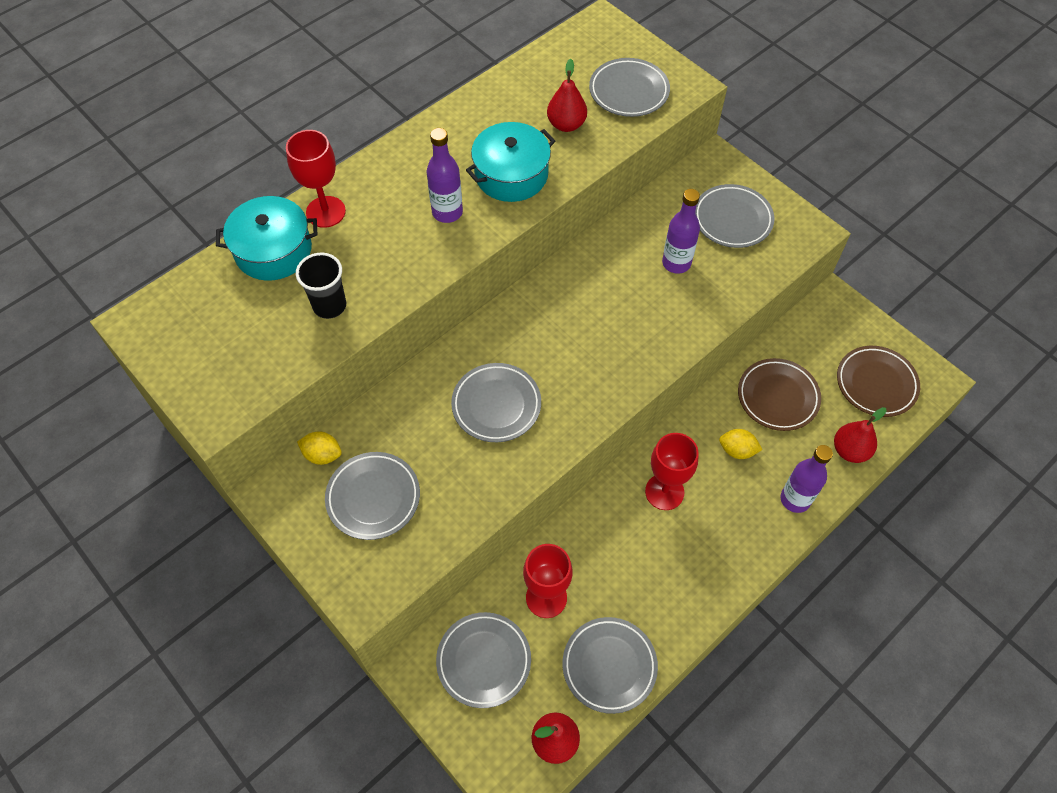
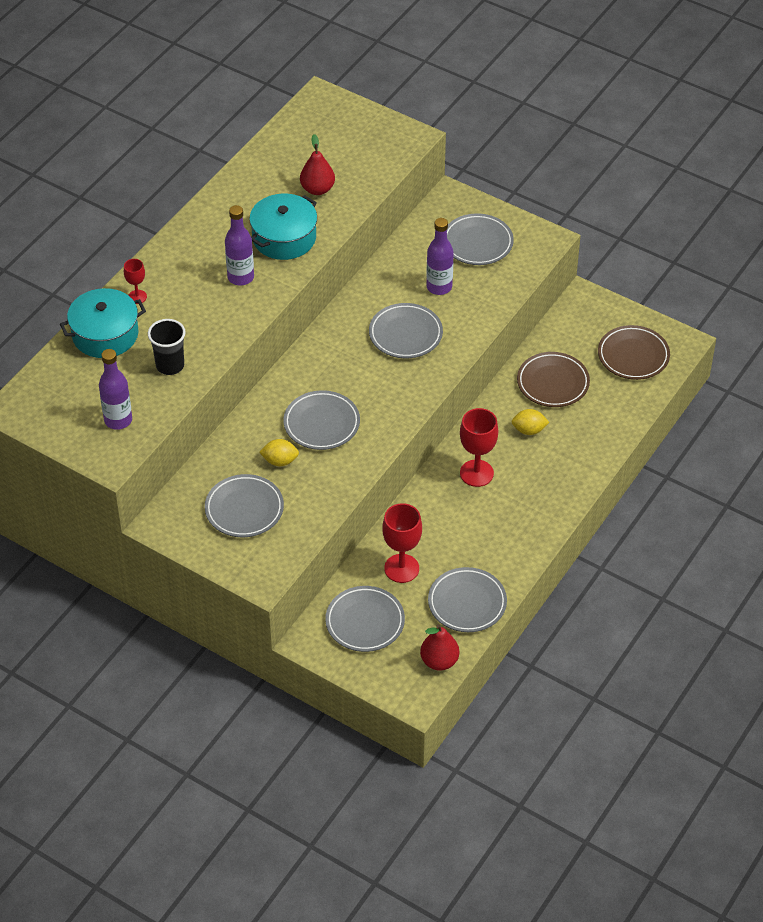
camera: 15 degrees left, 10 degrees down
(322, 455) = (190, 488): yellow lemon -> yellow lemon (280, 461)
(325, 212) = (137, 297): red goblet -> red goblet, size x0.55
(629, 91) = (362, 152): grey plate -> grey plate (405, 334)
(795, 499) = (586, 456): purple bottle -> purple bottle (118, 420)
(850, 450) = (622, 411): red pear -> none

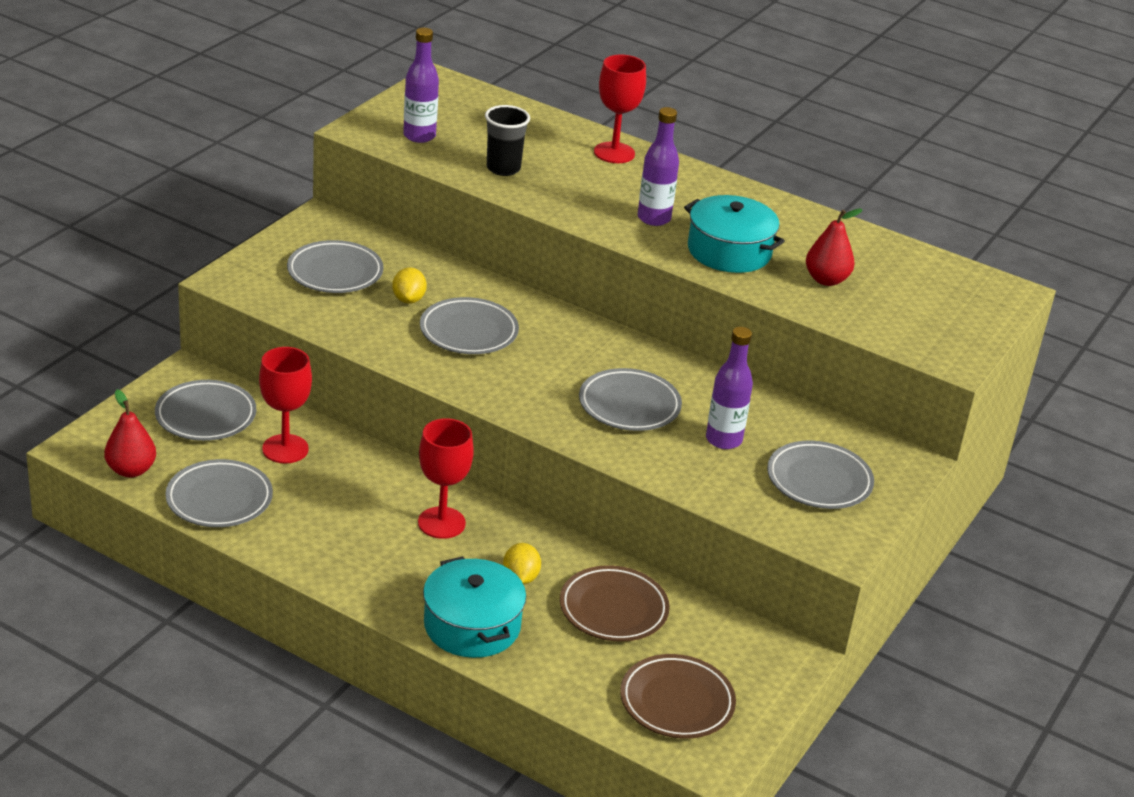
camera: 85 degrees right, 15 degrees down
(105, 334) = (552, 132): turquoise pot -> turquoise pot (472, 625)
(137, 297) = (614, 153): red goblet -> red goblet, size x1.80

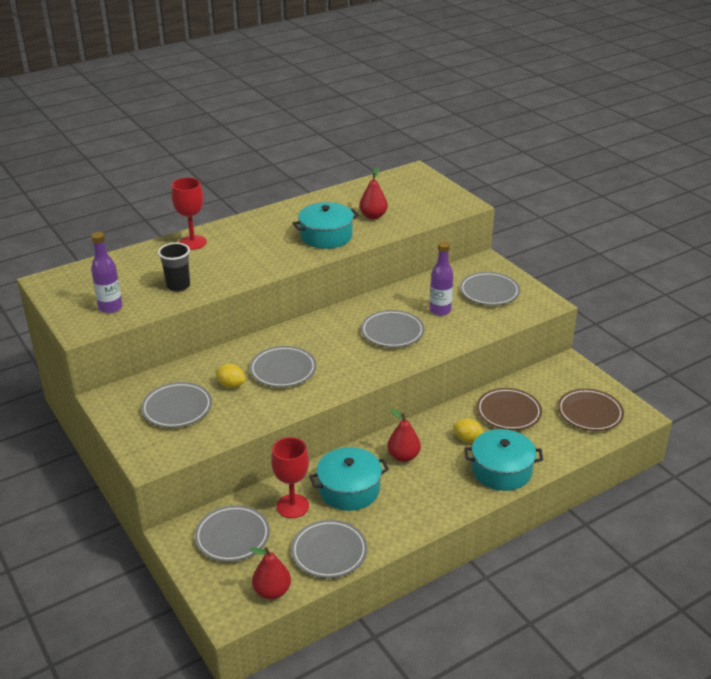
camera: 60 degrees left, 0 degrees up
(344, 489) = (349, 489): none -> turquoise pot
(441, 523) = (403, 456): red goblet -> red pear
(654, 218) = (275, 250): purple bottle -> none

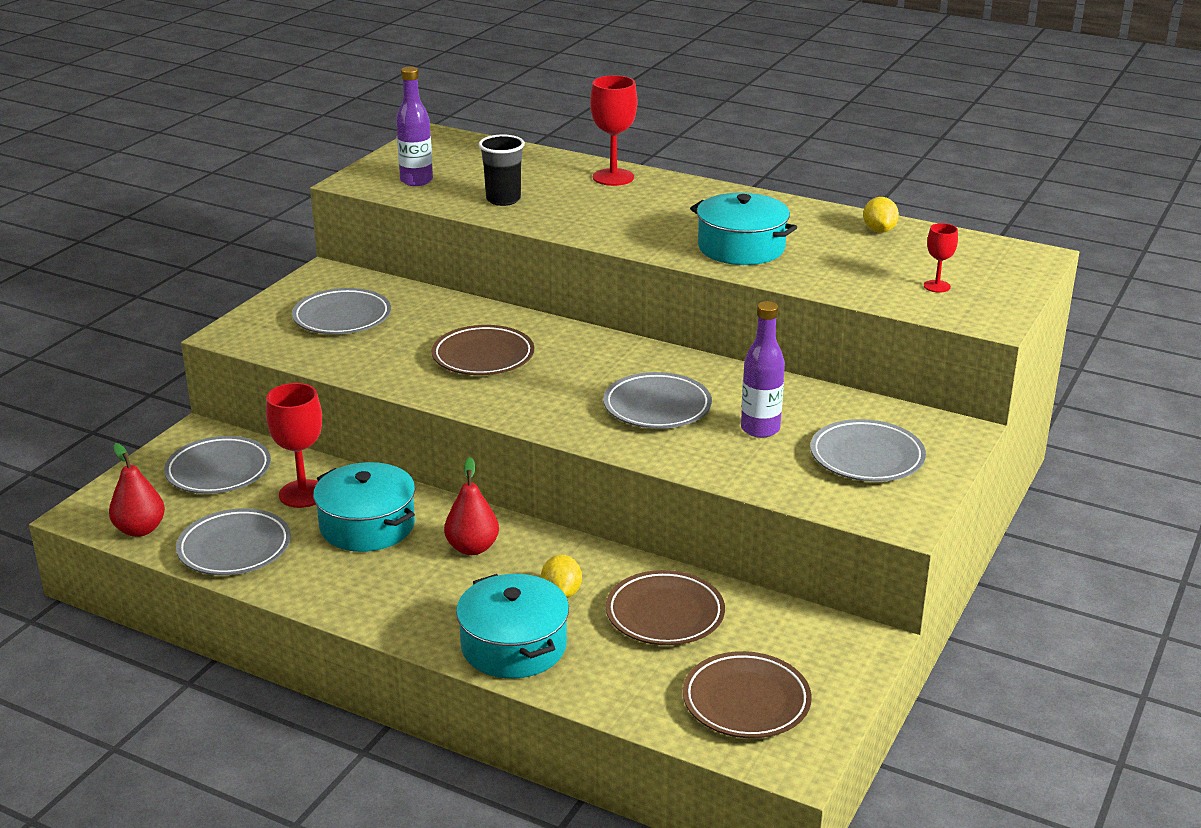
camera: 60 degrees right, 5 degrees down
(231, 385) = (419, 334): yellow lemon -> yellow lemon (879, 230)
(283, 370) = (483, 356): grey plate -> brown plate
(373, 216) = (844, 263): red pear -> none
(421, 203) = (937, 286): none -> red goblet

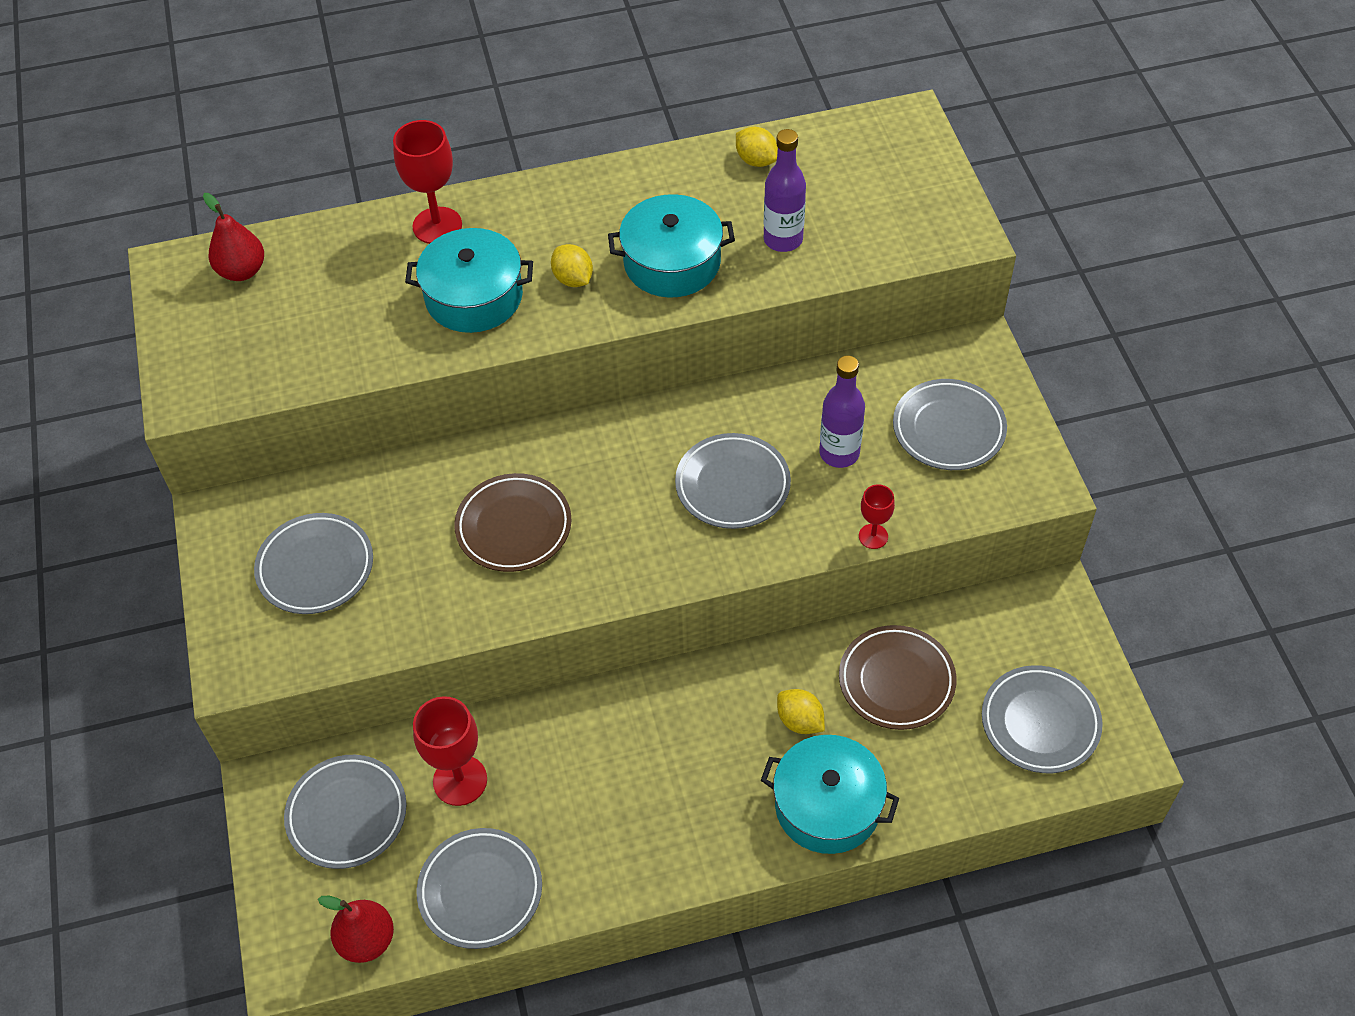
camera: 40 degrees left, 25 degrees up
(367, 525) = (561, 772): turquoise pot -> turquoise pot (474, 296)
(416, 181) = (248, 356): purple bottle -> purple bottle (783, 239)
(472, 548) = (677, 728): red pear -> red pear (242, 271)
(503, 199) = (373, 330): black cup -> none
(662, 228) = (573, 279): none -> yellow lemon
(746, 701) = (1040, 722): brown plate -> grey plate
(937, 286) = (881, 213): red goblet -> red goblet (873, 536)

